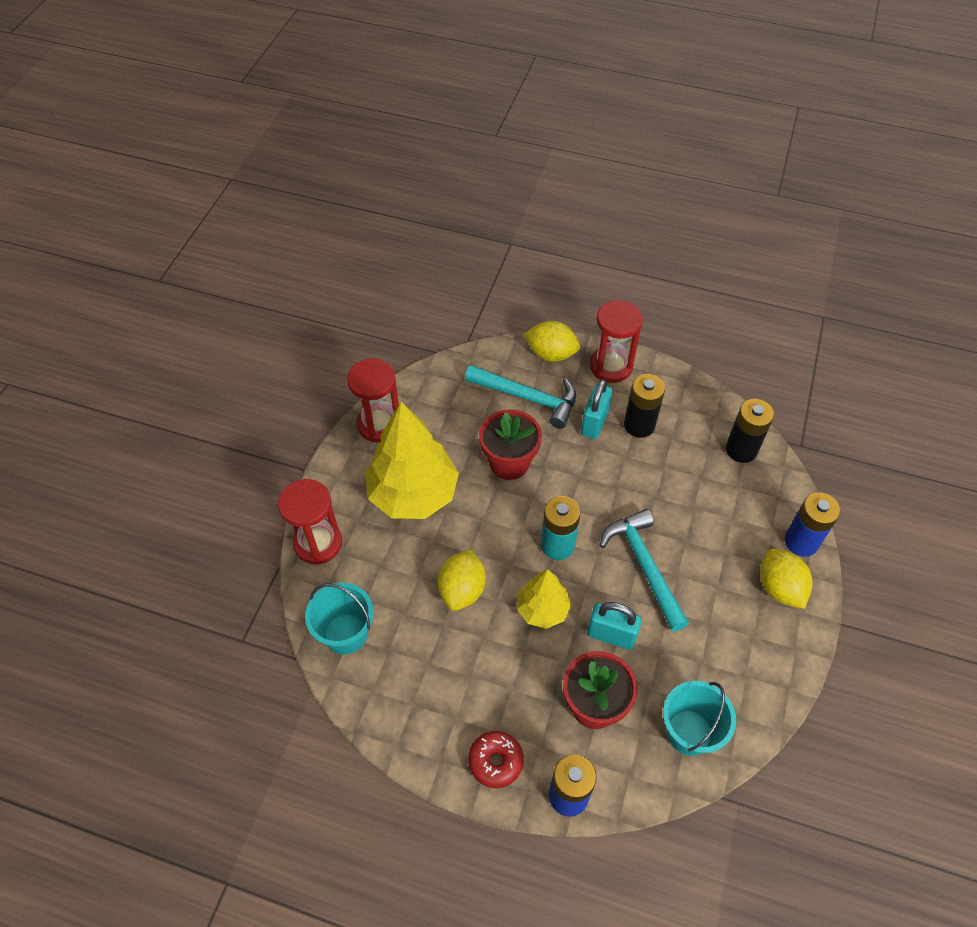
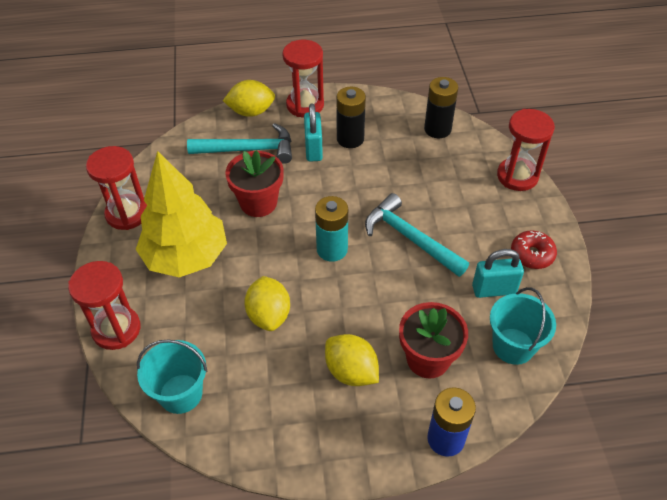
camera: 25 degrees left, 5 degrees down
(495, 761) = (370, 440): red donut -> red donut (532, 254)
(542, 609) = (345, 303): yellow tree -> none
(611, 635) = (412, 299): turquoise padlock -> turquoise padlock (494, 290)
(779, 588) = (520, 214): yellow lemon -> yellow lemon (351, 371)
(801, 542) = (517, 176): blue battery -> red hourglass

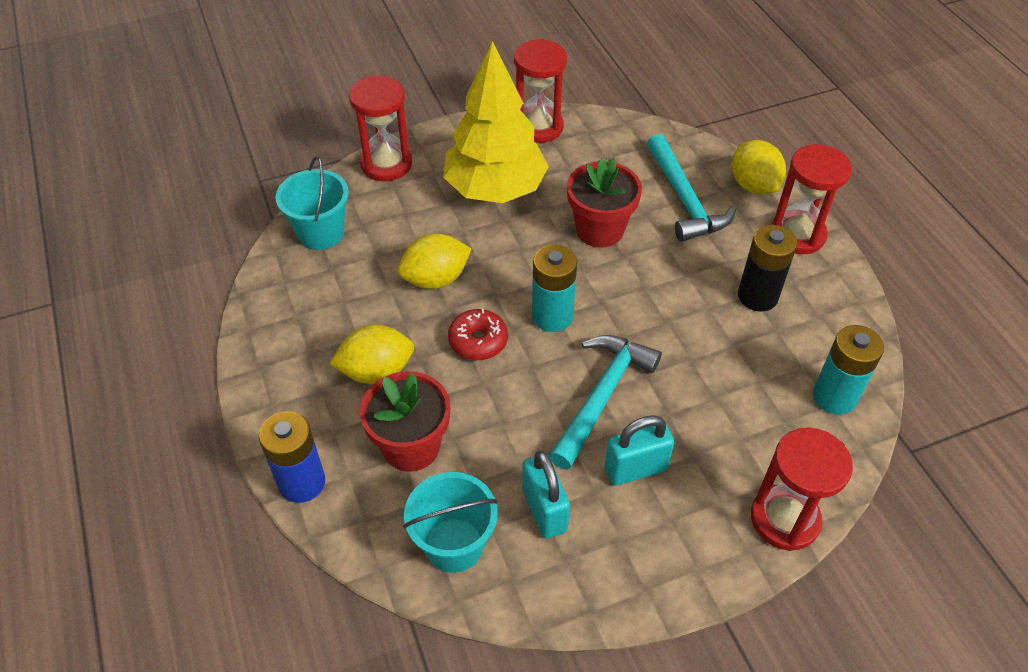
camera: 75 degrees right, 0 degrees up
(313, 149) = (717, 262): turquoise padlock -> turquoise padlock (635, 469)
(351, 371) = (376, 371): yellow lemon -> yellow lemon turned 45 degrees clockwise
(437, 129) = (834, 396): black battery -> turquoise battery
(532, 254) = (627, 555): red donut -> red donut (478, 341)

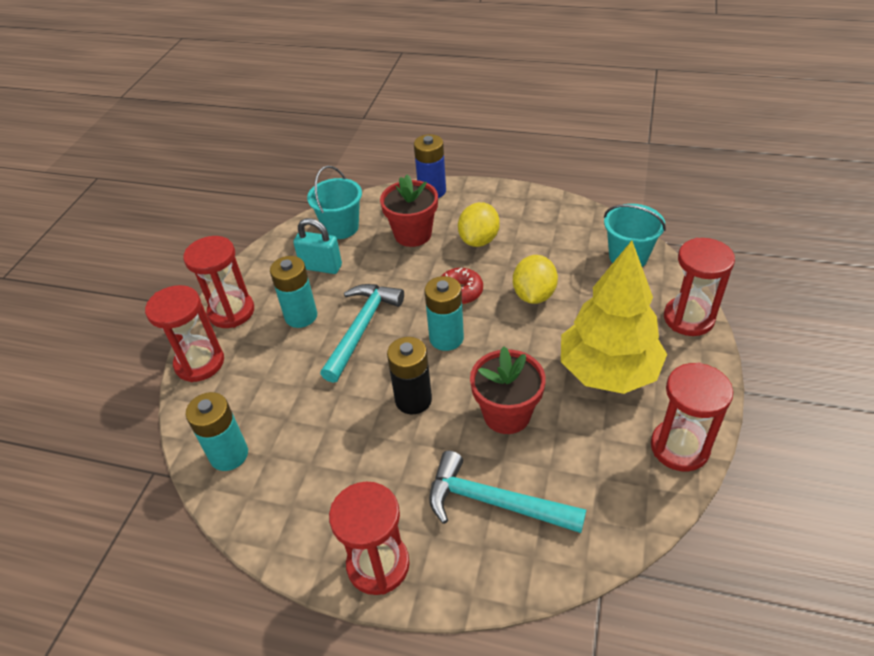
camera: 130 degrees right, 5 degrees down
(601, 396) = (361, 328): turquoise hammer -> turquoise hammer turned 135 degrees counterclockwise
(635, 469) = (301, 316): turquoise padlock -> turquoise battery
(695, 554) = (231, 311): none -> red hourglass
(753, 185) = (467, 580): yellow lemon -> none
(757, 296) = (348, 476): black battery -> black battery (413, 400)

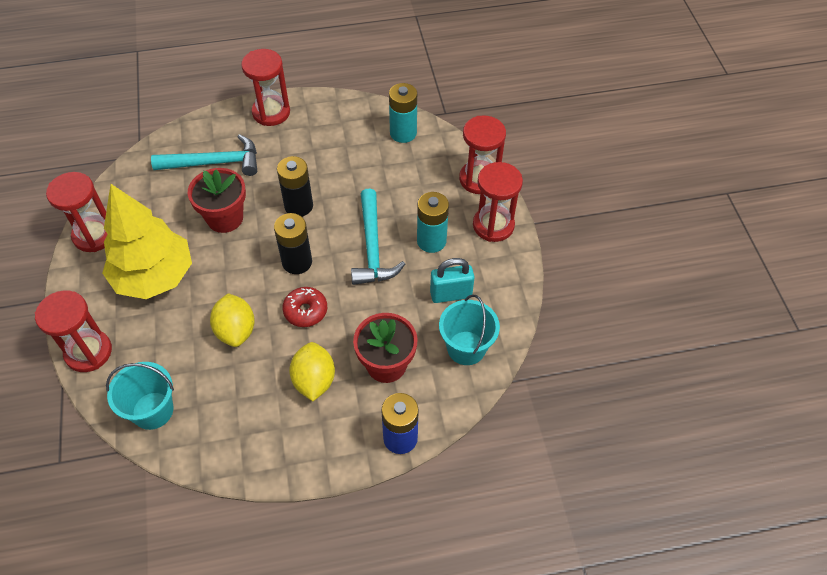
camera: 150 degrees right, 10 degrees up
(446, 338) = (297, 262): turquoise battery -> black battery

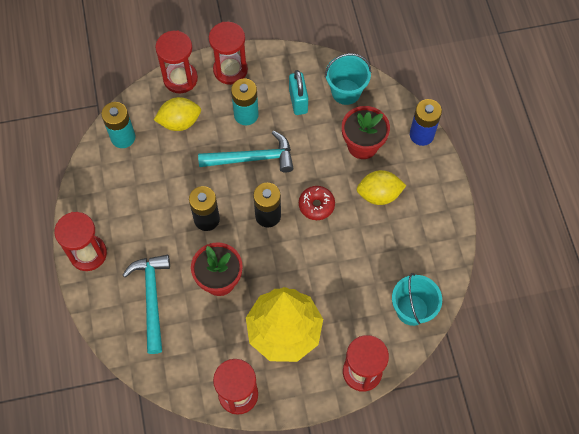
camera: 90 degrees left, 10 degrees up
(236, 330) = (336, 256): yellow lemon -> yellow lemon (179, 122)

